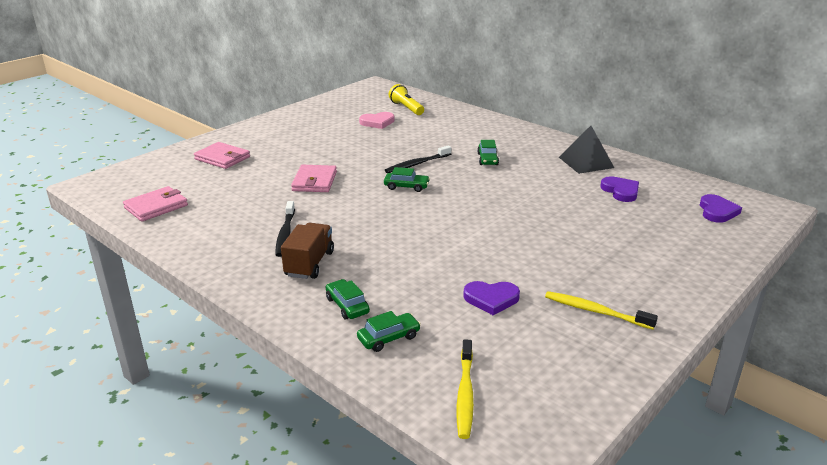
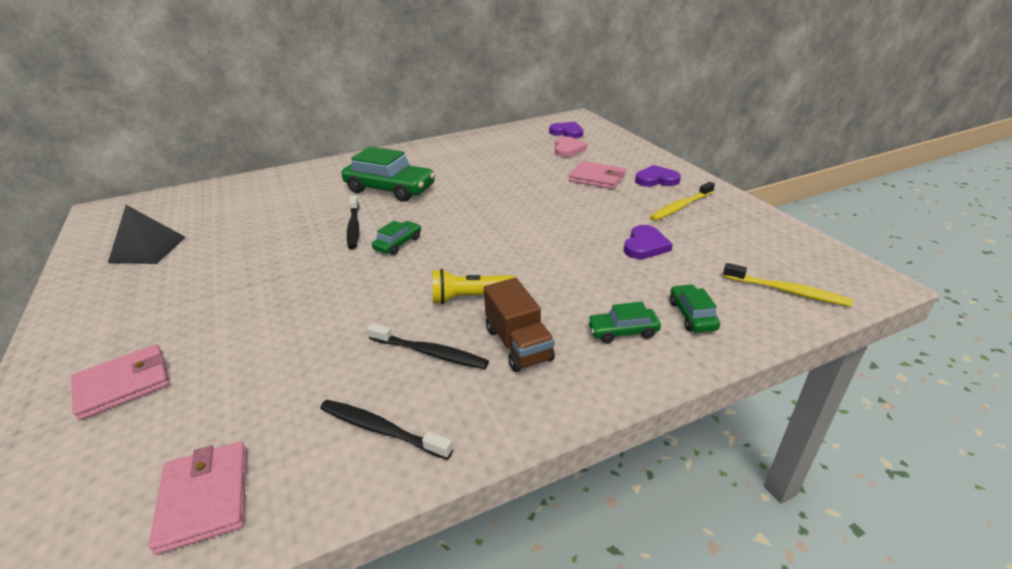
camera: 65 degrees left, 5 degrees up
(213, 237) = (381, 429): none -> black toothbrush
(309, 264) = (518, 344): brown truck -> brown truck turned 150 degrees counterclockwise
(314, 181) = (313, 304): pink wallet -> pink wallet (597, 178)
(377, 122) = (213, 229): pink heart -> pink heart (568, 149)
(406, 108) = (206, 204): yellow flashlight -> yellow flashlight (470, 297)
(487, 159) = (390, 189): green car -> green car, size x2.05
(586, 162) = (447, 152): black pyramid -> black pyramid (148, 249)
(620, 191) = (509, 152): purple heart -> purple heart (656, 179)

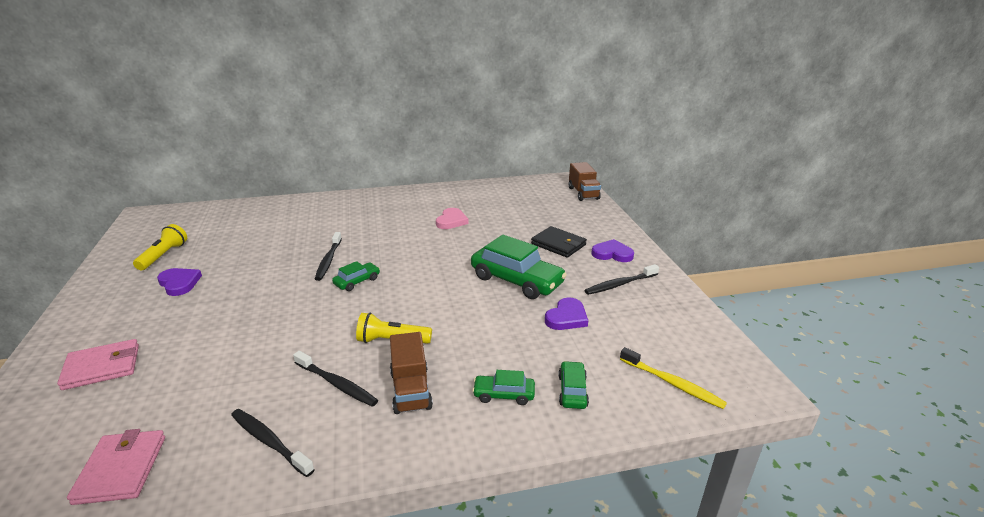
camera: 10 degrees right, 5 degrees down
(148, 249) = (163, 255): black pyramid -> yellow flashlight
(390, 189) = (374, 229): green car -> green car (516, 280)
(567, 132) = (555, 194): purple heart -> purple heart (179, 283)
(568, 149) = (547, 211): pink heart -> pink heart (451, 221)
(595, 128) = (583, 193): none -> brown truck
(597, 178) = (558, 244): pink wallet -> black wallet
(680, 207) = (620, 284): yellow toothbrush -> black toothbrush

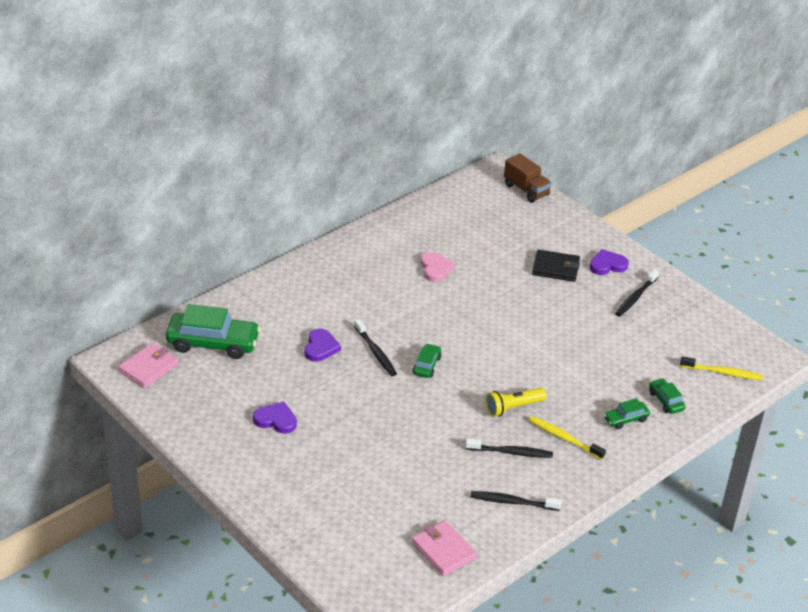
camera: 30 degrees left, 10 degrees up
(102, 367) = (327, 504): pink wallet -> pink wallet (148, 368)
(163, 255) = (215, 399): yellow flashlight -> none
(411, 390) = (564, 438): brown truck -> yellow toothbrush
(516, 280) = (554, 320): green car -> green car (213, 343)
(566, 317) = (619, 343): purple heart -> purple heart (320, 347)

